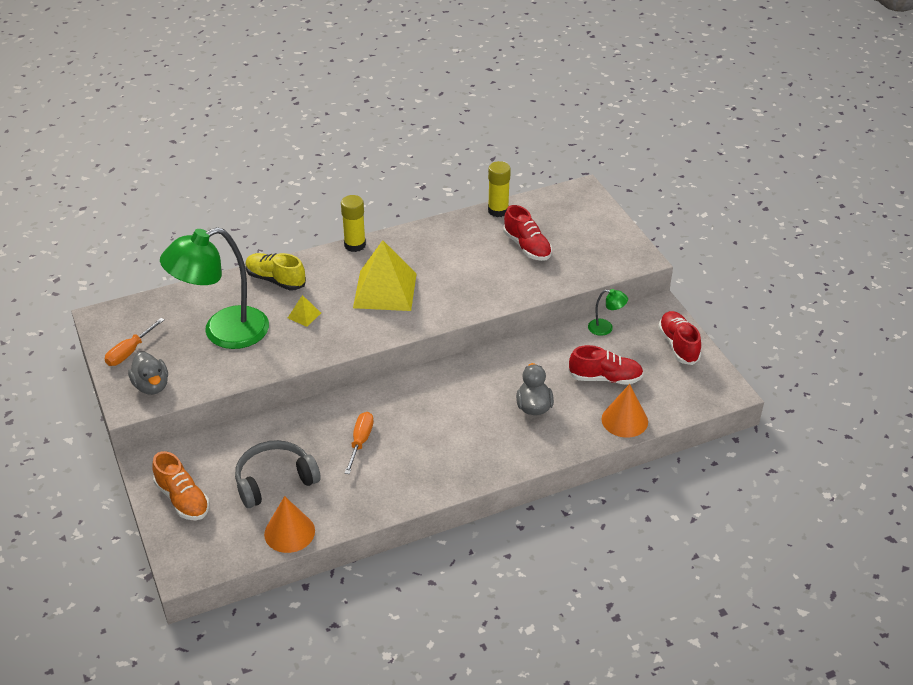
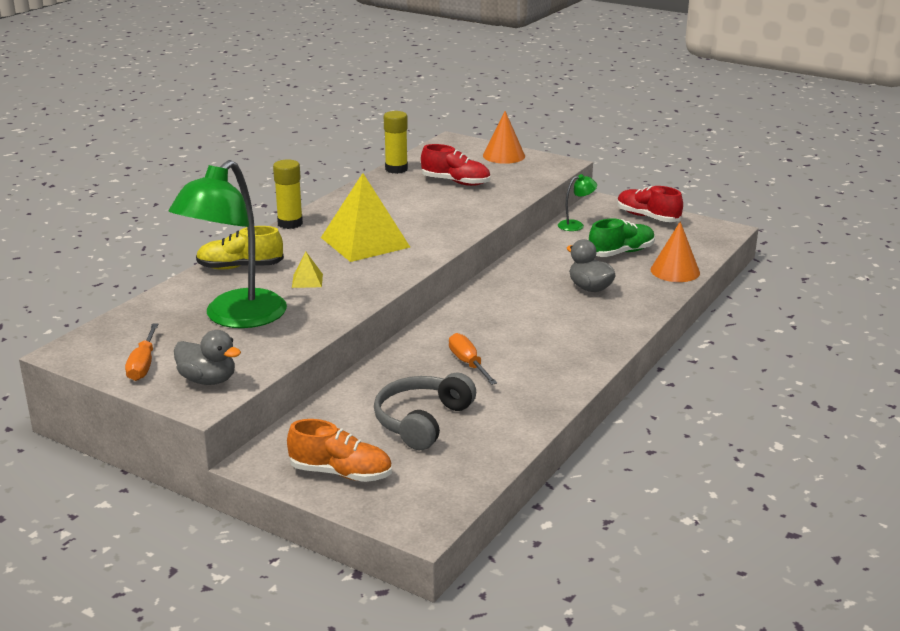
camera: 35 degrees left, 15 degrees down
(289, 532) = (492, 451): orange cone -> orange cone (504, 156)
(605, 378) = (621, 253): red shoe -> green shoe

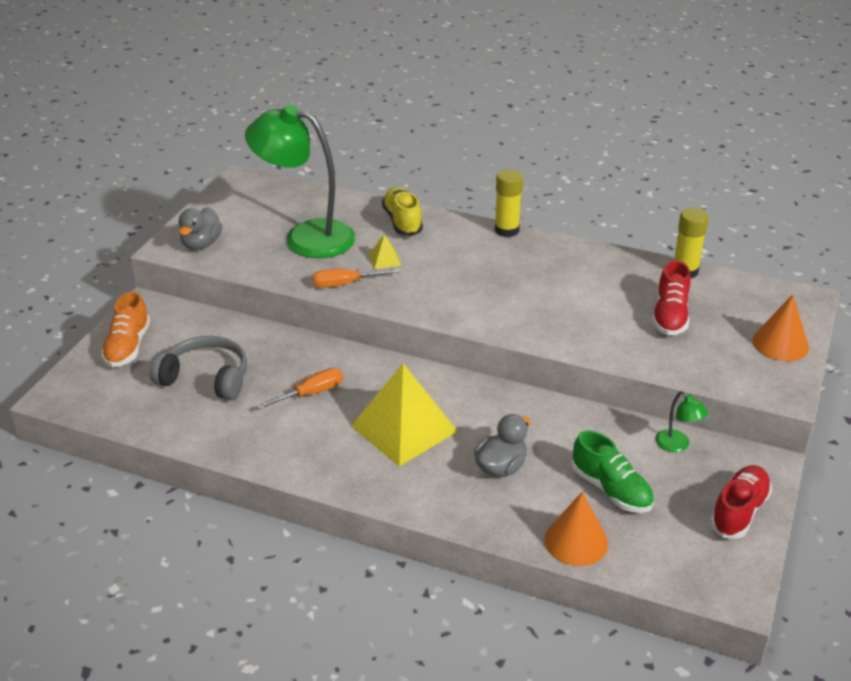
camera: 80 degrees right, 10 degrees up
(143, 364) = (223, 212): orange screwdriver -> orange screwdriver (345, 284)
(365, 242) = (480, 278): yellow pyramid -> yellow pyramid (403, 428)

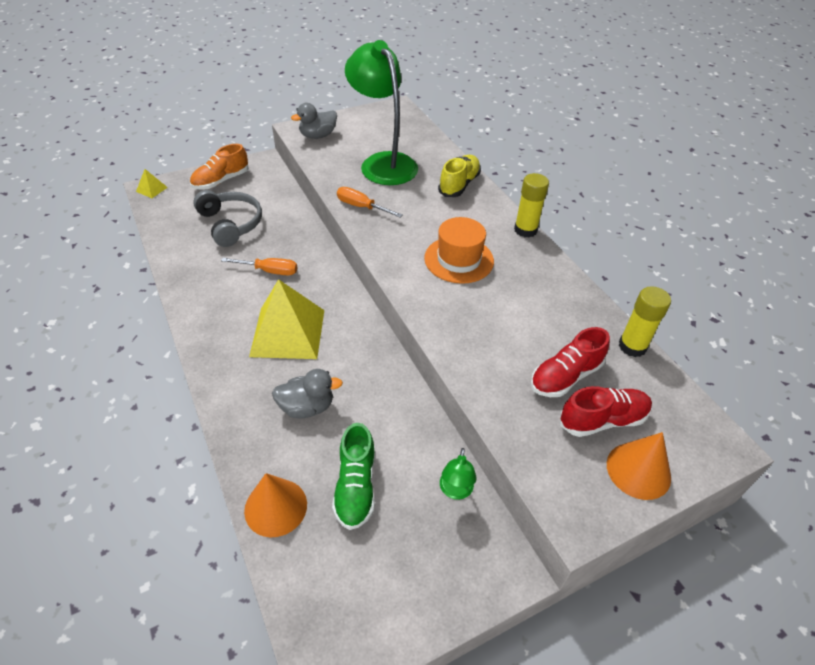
camera: 40 degrees right, 10 degrees up
(385, 259) = (410, 204): yellow pyramid -> yellow pyramid (151, 189)
(488, 281) = (459, 259): none -> orange hat
(739, 511) = (428, 593): red shoe -> red shoe (602, 420)

